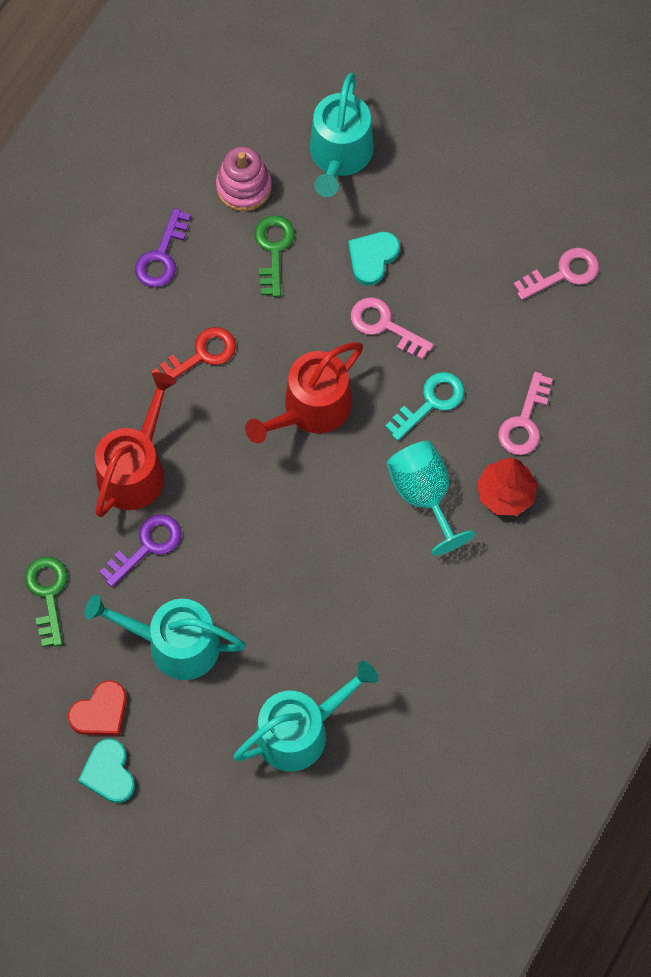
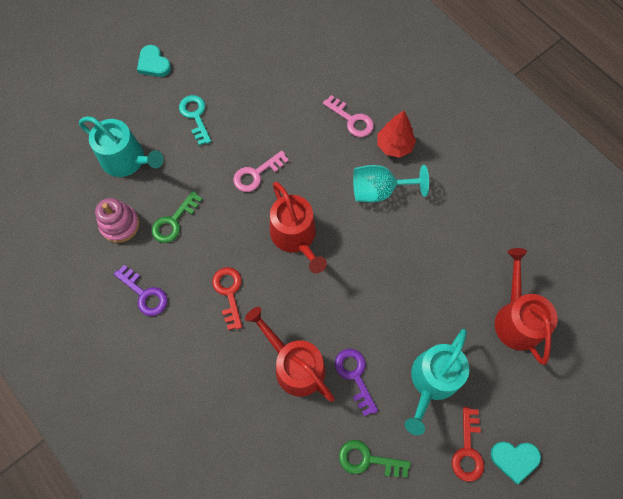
camera: 70 degrees left, 0 degrees up
(100, 712) = (467, 450): red heart -> red key
(273, 249) = (174, 221): green key -> green key turned 75 degrees counterclockwise
(300, 731) = (516, 319): turquoise watering can -> red watering can
(372, 258) = (207, 165): turquoise heart -> turquoise heart (153, 64)
(431, 402) = (319, 166): turquoise key -> turquoise key (195, 116)
(563, 273) = (265, 67): pink key -> none

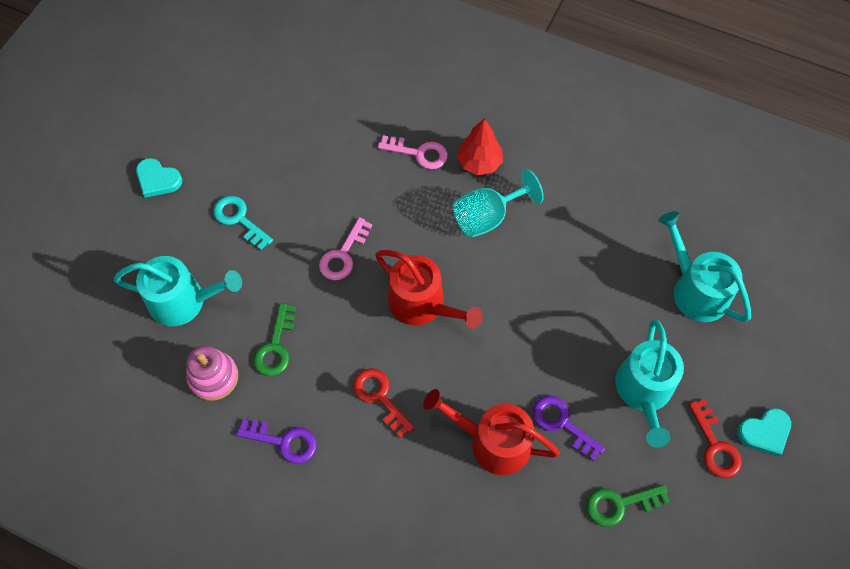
camera: 25 degrees left, 5 degrees down
(516, 319) = (695, 290): red watering can -> turquoise watering can

